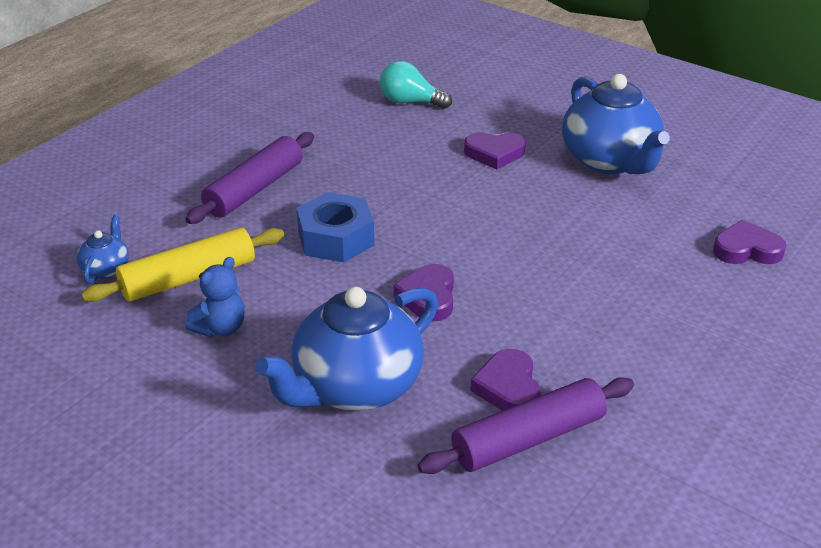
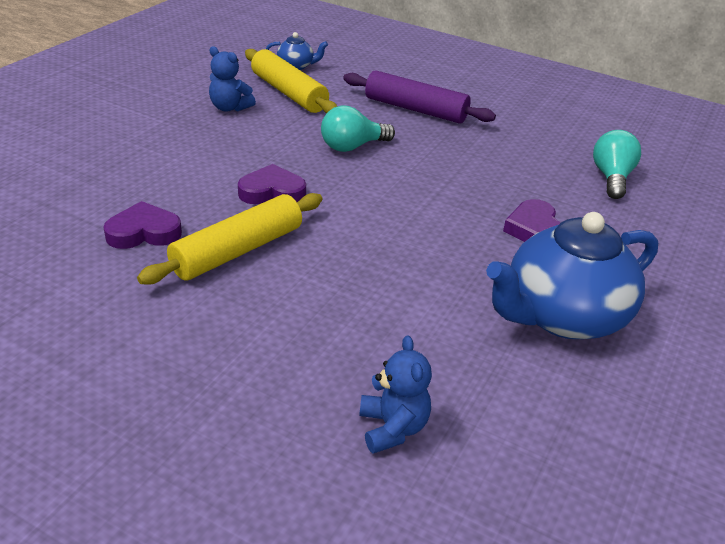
camera: 80 degrees right, 0 degrees up
(336, 238) = (352, 147): blue nut -> turquoise light bulb
(356, 386) = (156, 161): blue teapot -> none
(528, 439) = (75, 241): purple rolling pin -> none
(538, 321) = (238, 251): none -> yellow rolling pin
(746, 250) = (392, 428): purple heart -> blue teddy bear

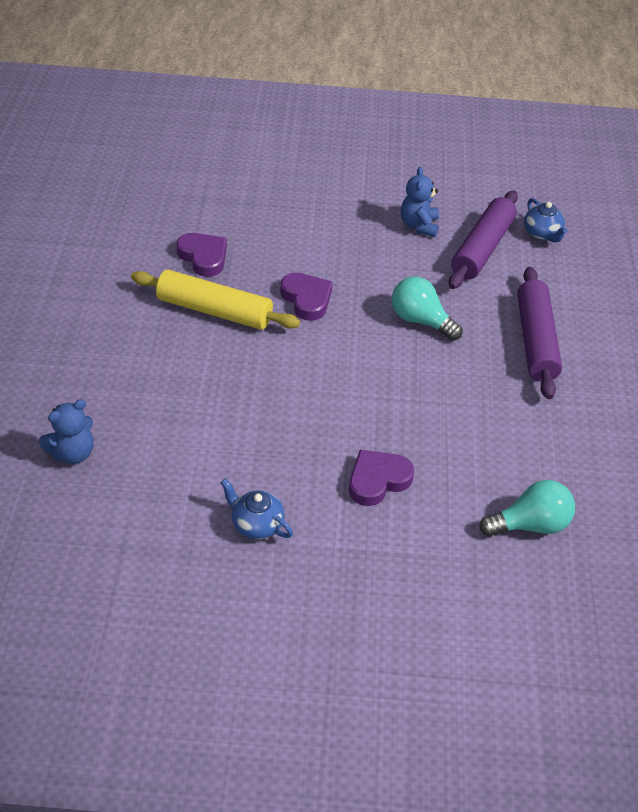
camera: 65 degrees right, 10 degrees up
(288, 93) = (482, 248): yellow rolling pin -> purple rolling pin
(562, 316) = (256, 524): blue teapot -> blue teapot, size x0.44

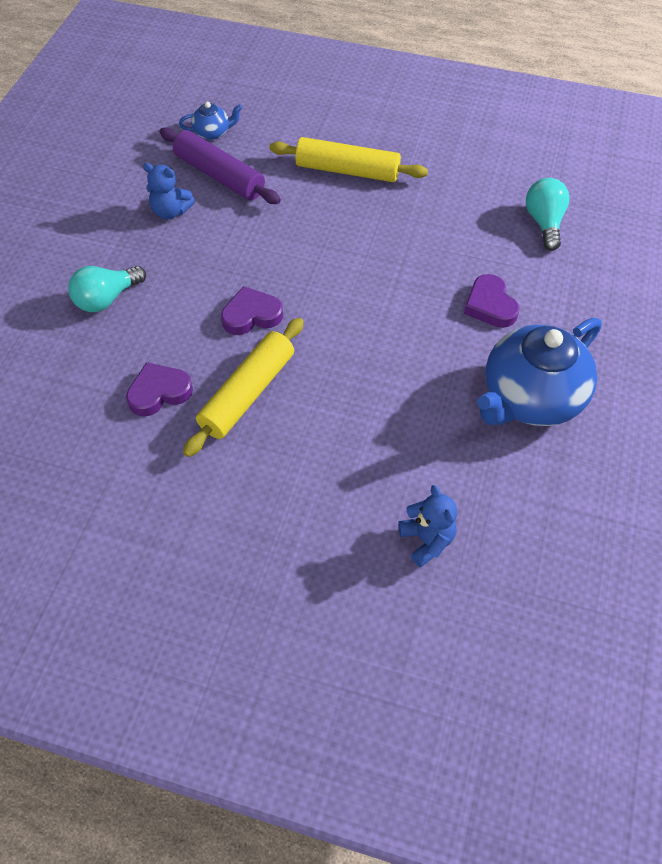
camera: 75 degrees left, 10 degrees up
(256, 524) = (530, 397): blue teapot -> blue teapot, size x2.25
(420, 320) = (304, 238): turquoise light bulb -> turquoise light bulb (107, 299)
(536, 340) = (347, 170): purple rolling pin -> yellow rolling pin

